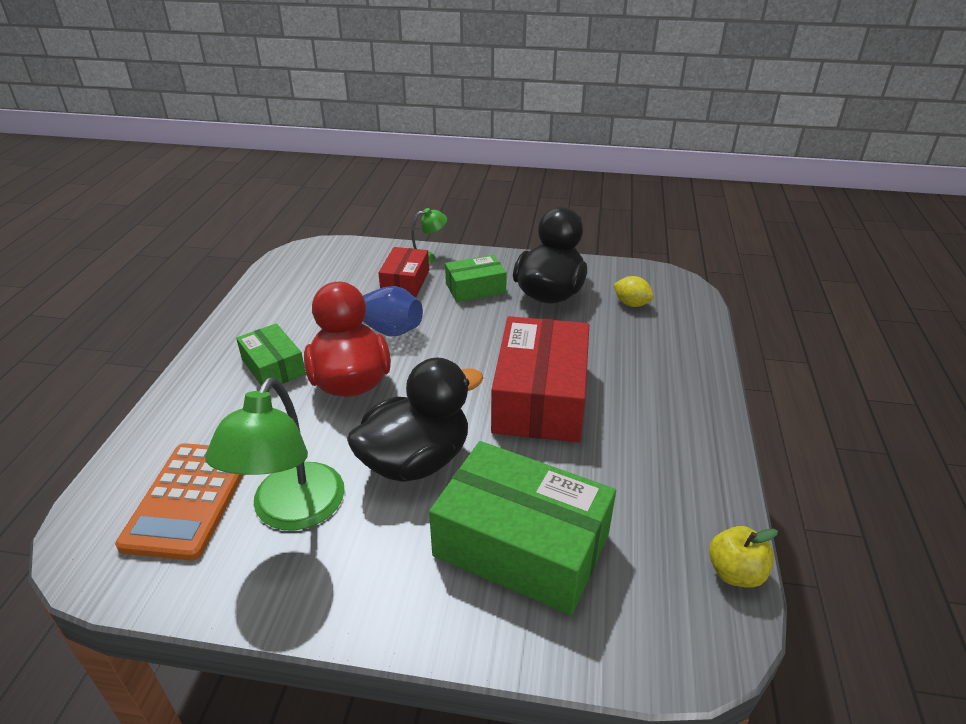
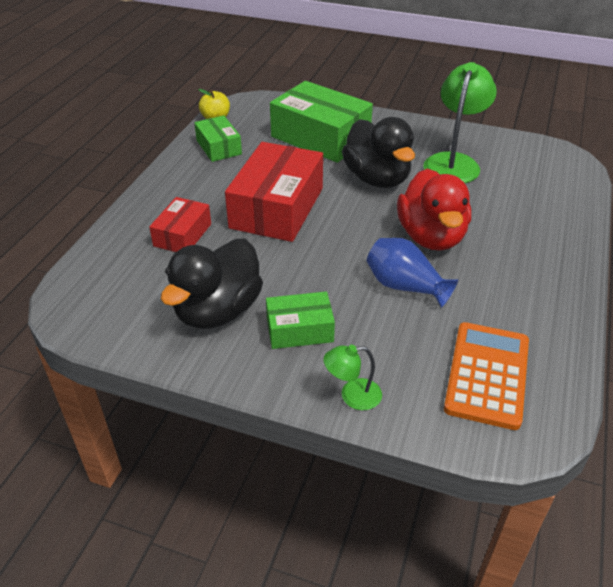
camera: 170 degrees left, 5 degrees up
(189, 500) = (521, 174): orange calculator -> orange calculator (487, 375)
(273, 367) = (504, 257): green box -> green box (219, 147)
(405, 281) = (383, 352): red box -> red box (182, 235)
(416, 461) = (377, 179): black duck -> black duck turned 90 degrees counterclockwise
(631, 304) = (140, 286): yellow lemon -> none

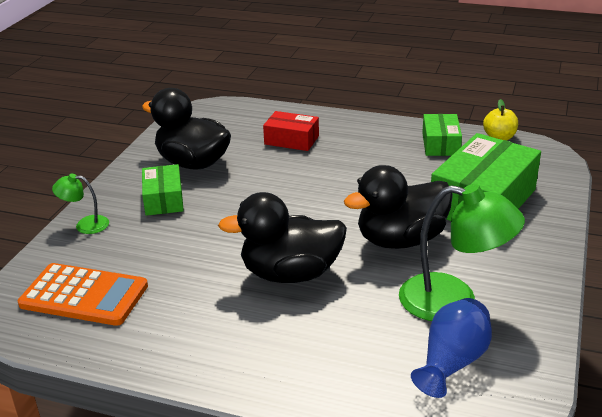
camera: 90 degrees right, 10 degrees down
(219, 147) = (440, 144): green box -> green box turned 60 degrees counterclockwise
(277, 208) = (336, 181): red box -> none
(352, 396) = (85, 225): green lamp -> green lamp turned 75 degrees counterclockwise
(405, 286) = (210, 254): blue vase -> blue vase (452, 362)
(431, 237) = (290, 274): red duck -> black duck

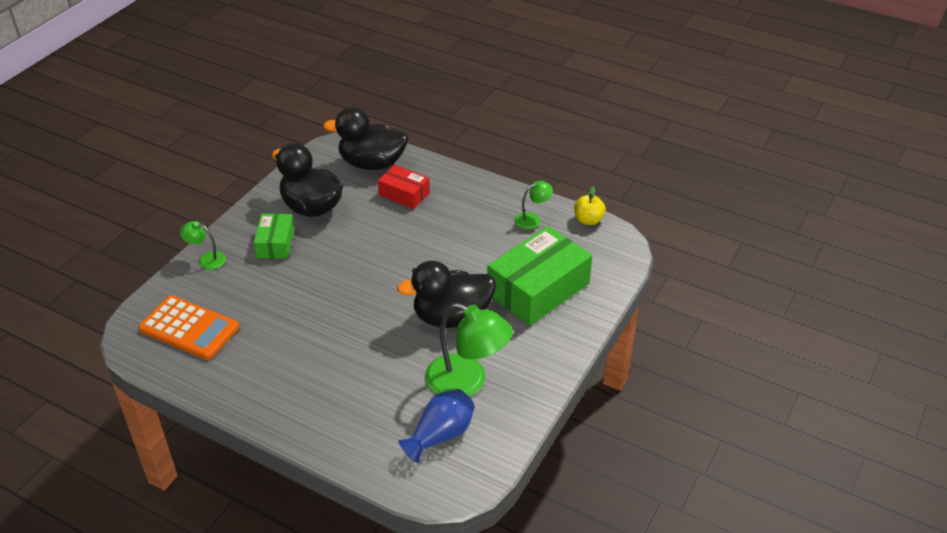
camera: 10 degrees right, 10 degrees up
(290, 274) = (351, 335): black duck -> black duck (372, 164)
(440, 144) = (532, 219): green box -> green lamp

